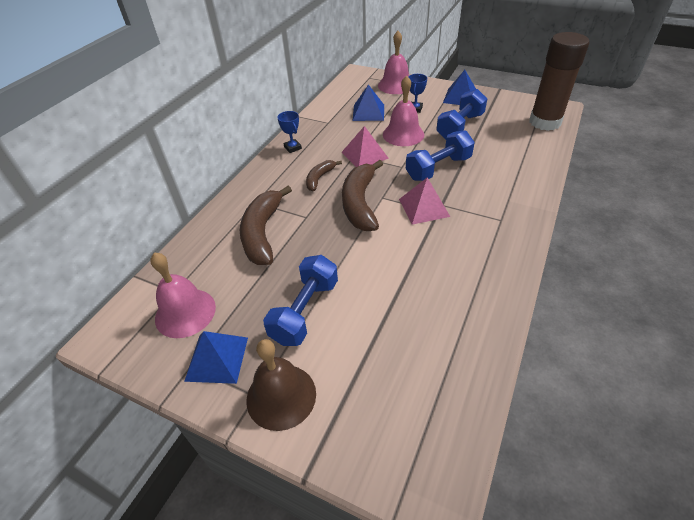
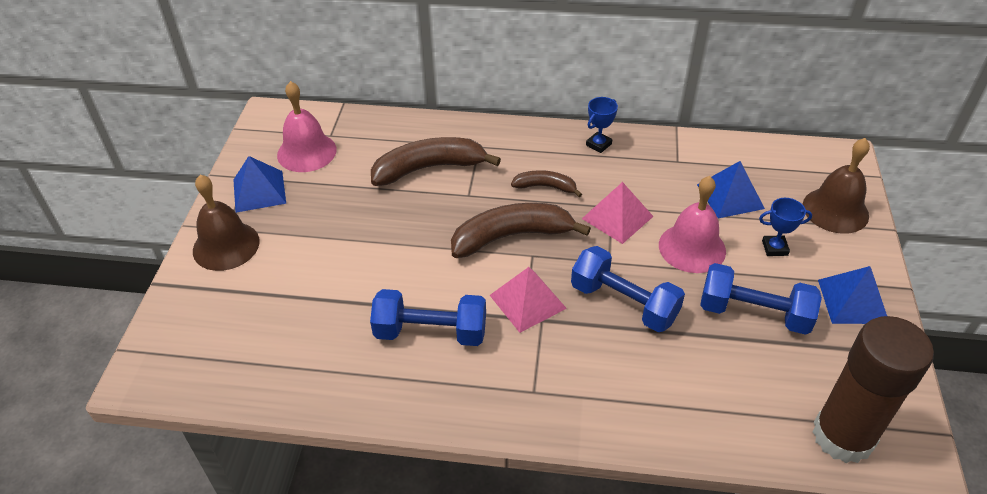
camera: 70 degrees right, 0 degrees up
(305, 311) = (326, 234): blue dumbbell -> blue dumbbell (431, 332)
(395, 85) = (835, 210): pink bell -> brown bell

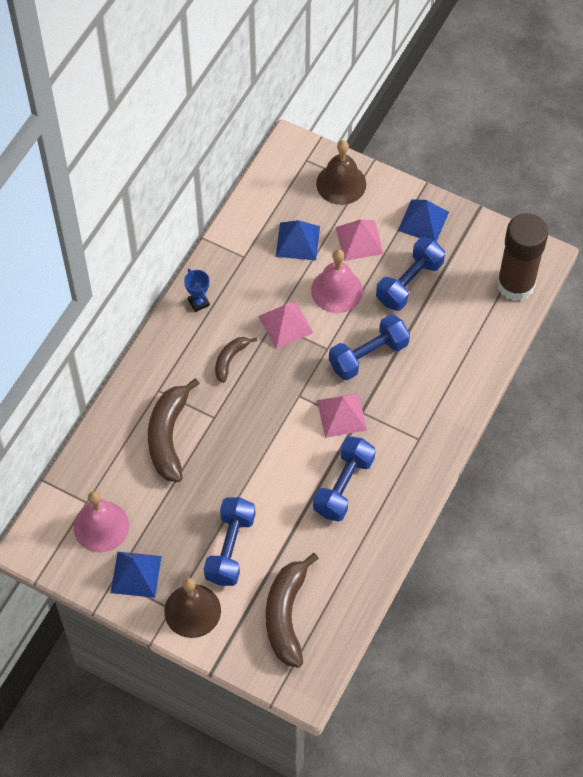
camera: 70 degrees left, 15 degrees up
(311, 254) = (230, 548): none -> blue dumbbell
(511, 236) = (273, 402): brown banana -> brown banana (286, 615)
(774, 248) = (359, 240): blue trophy -> pink pyramid

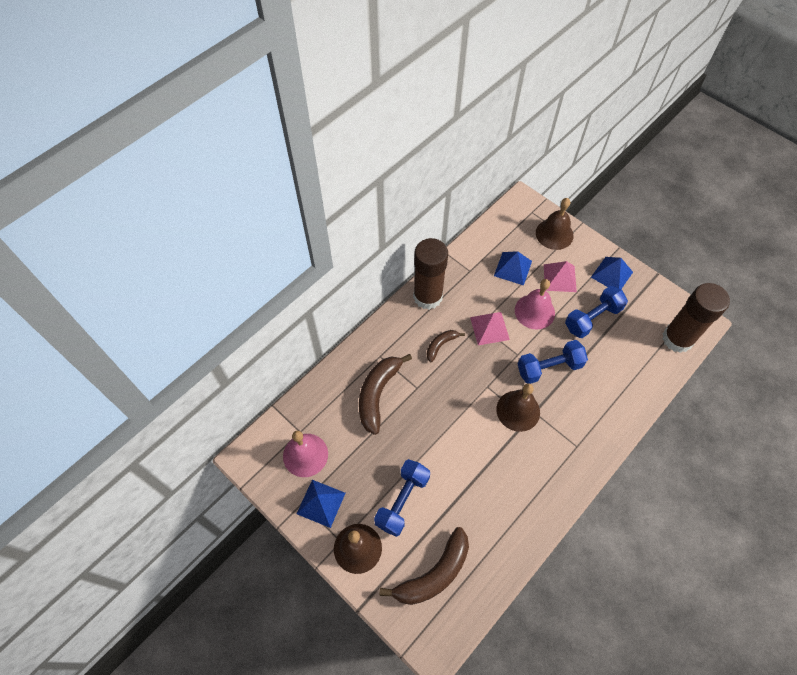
camera: 15 degrees right, 0 degrees up
(198, 302) = (427, 296): blue trophy -> brown glue stick
(286, 615) = (434, 574): brown banana -> brown banana turned 150 degrees counterclockwise
(341, 415) = (518, 410): pink pyramid -> brown bell
(343, 486) = (507, 471): blue dumbbell -> none

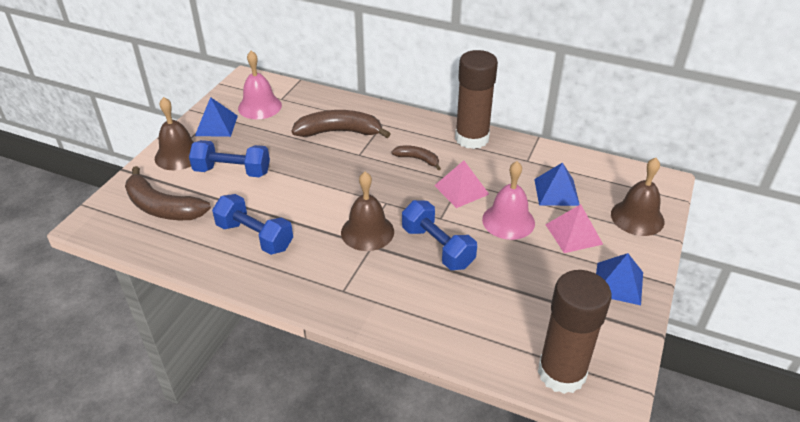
camera: 70 degrees right, 20 degrees down
(592, 318) = (534, 275): blue dumbbell -> blue dumbbell (255, 236)

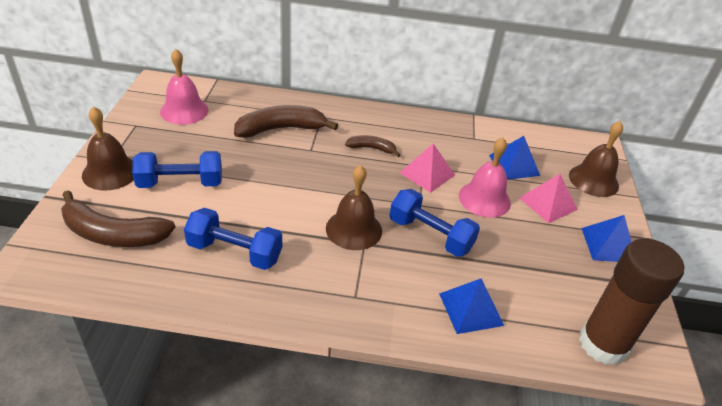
camera: 20 degrees left, 0 degrees up
(216, 125) = (142, 135): blue pyramid -> blue pyramid (471, 309)
(472, 138) = (414, 122): brown glue stick -> none

